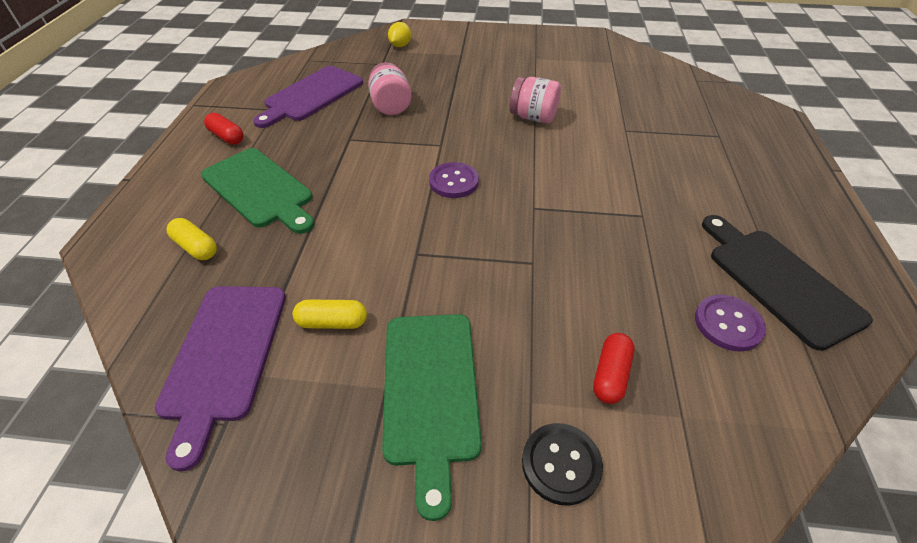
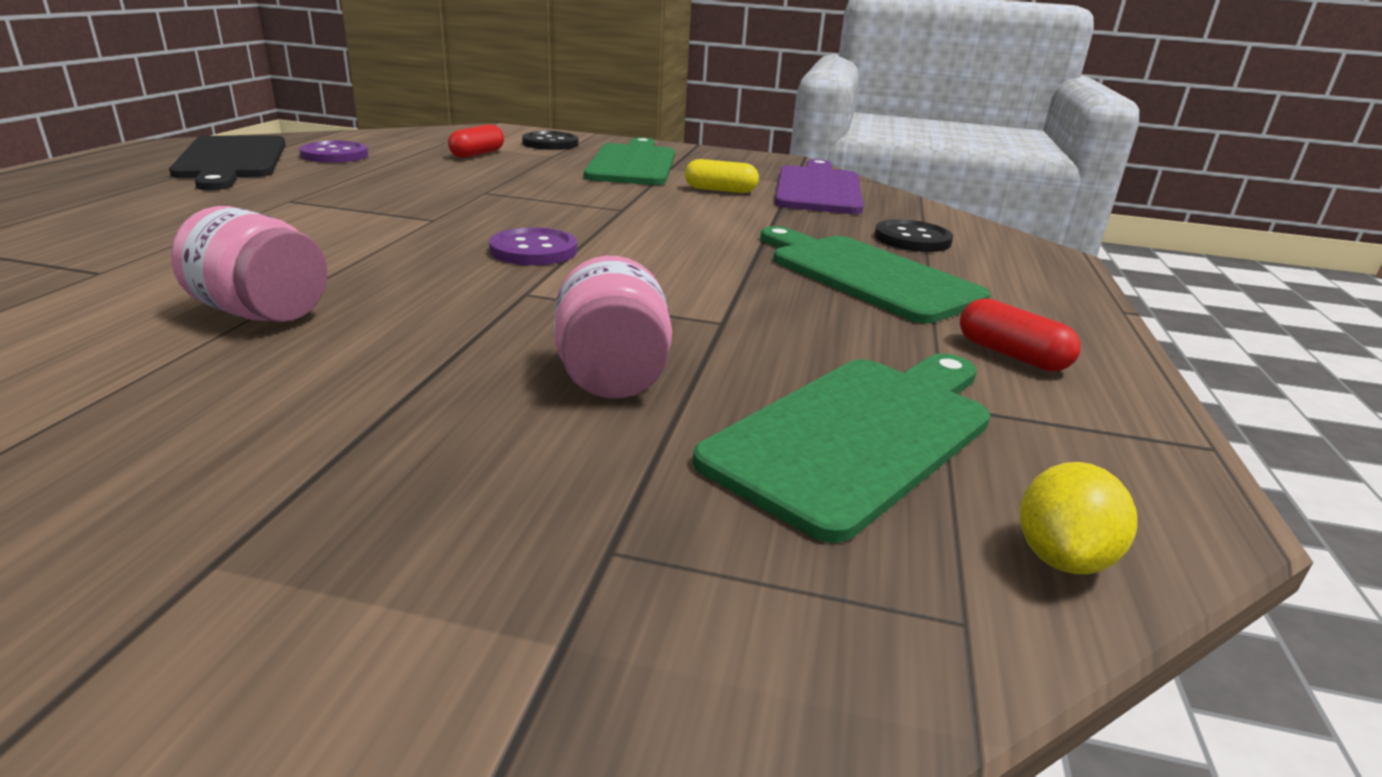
camera: 175 degrees left, 20 degrees down
(196, 247) = (912, 239): yellow capsule -> black button
(311, 95) = (858, 434): purple cutting board -> green cutting board
(400, 46) = (477, 682): yellow lemon -> yellow lemon (1062, 557)

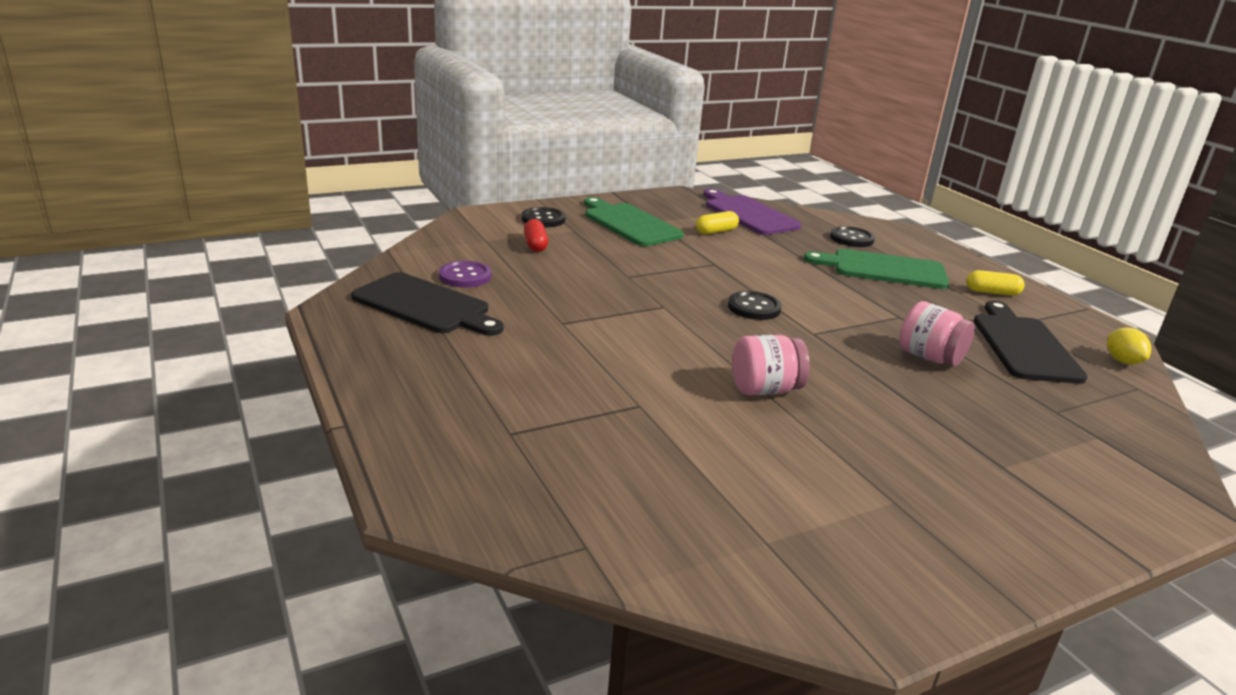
camera: 40 degrees left, 0 degrees up
(533, 250) = (754, 307): purple button -> black button
(858, 434) = (1023, 345): green cutting board -> black cutting board
(1011, 355) = (992, 292): red capsule -> yellow capsule

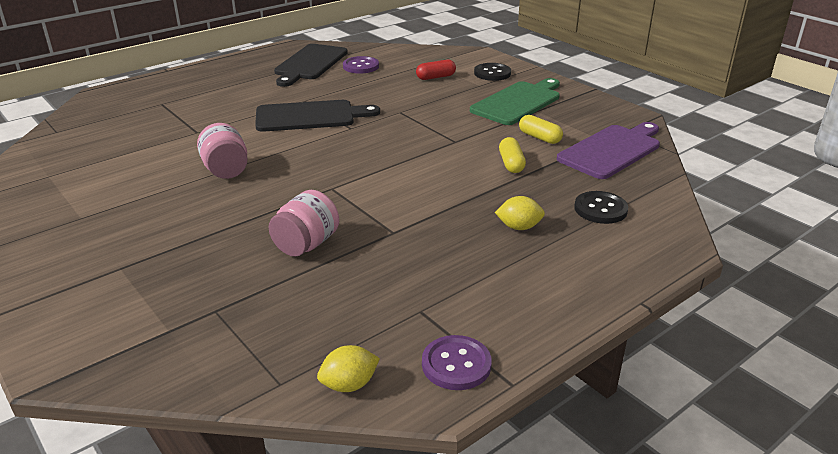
camera: 80 degrees right, 5 degrees up
(754, 307) = (369, 161): black button -> none
(883, 269) = (519, 227): green cutting board -> yellow lemon
(992, 292) = (506, 301): yellow capsule -> yellow capsule (511, 164)
(1023, 345) = (359, 308): black cutting board -> black cutting board (310, 116)
(1077, 321) = (456, 364): none -> purple button

